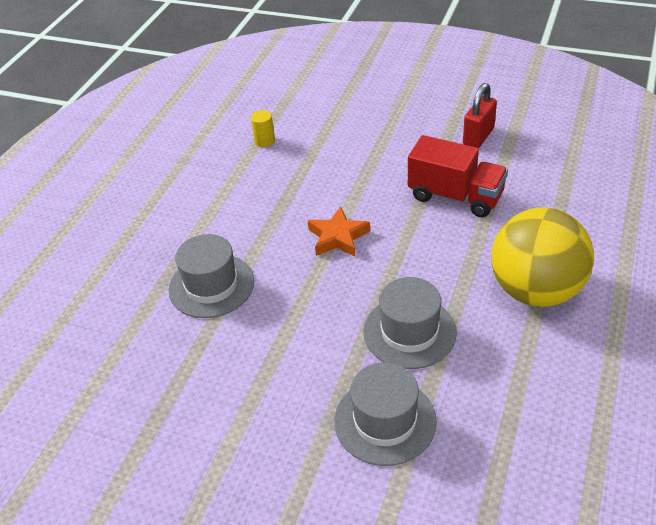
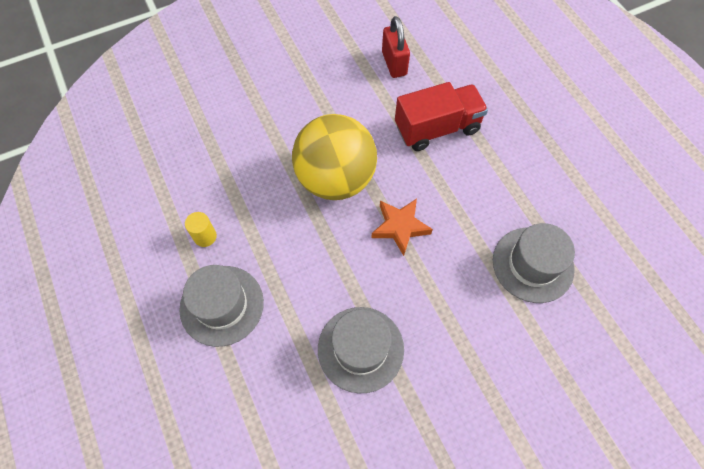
camera: 50 degrees left, 20 degrees up
(264, 141) = (236, 181): yellow cylinder -> yellow cylinder (205, 236)
(385, 421) = (594, 344): grey hat -> grey hat (222, 305)
(535, 290) = (564, 167): yellow ball -> yellow ball (335, 179)

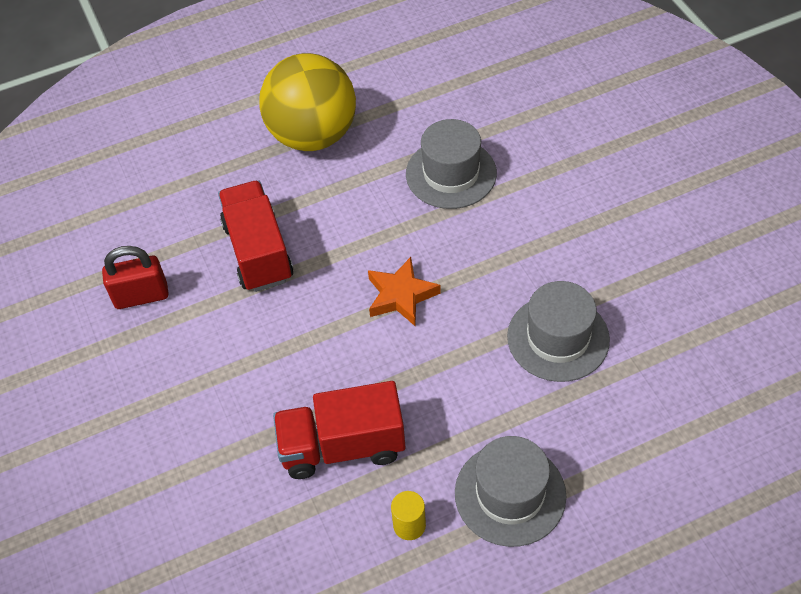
camera: 85 degrees left, 10 degrees down
(269, 192) = (342, 446): none -> red truck
(335, 179) = (326, 366): yellow ball -> yellow ball (313, 135)

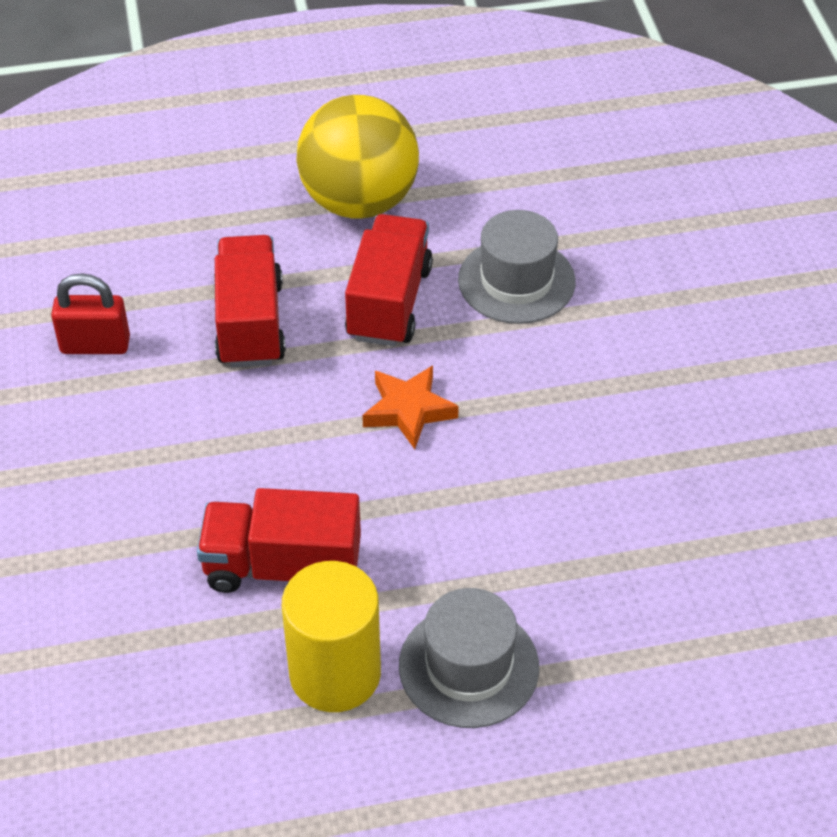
camera: 10 degrees right, 5 degrees down
(360, 212) = (389, 302): none -> red truck
(409, 525) = (335, 673): yellow cylinder -> yellow cylinder, size x2.24
(558, 338) = (587, 501): grey hat -> none

